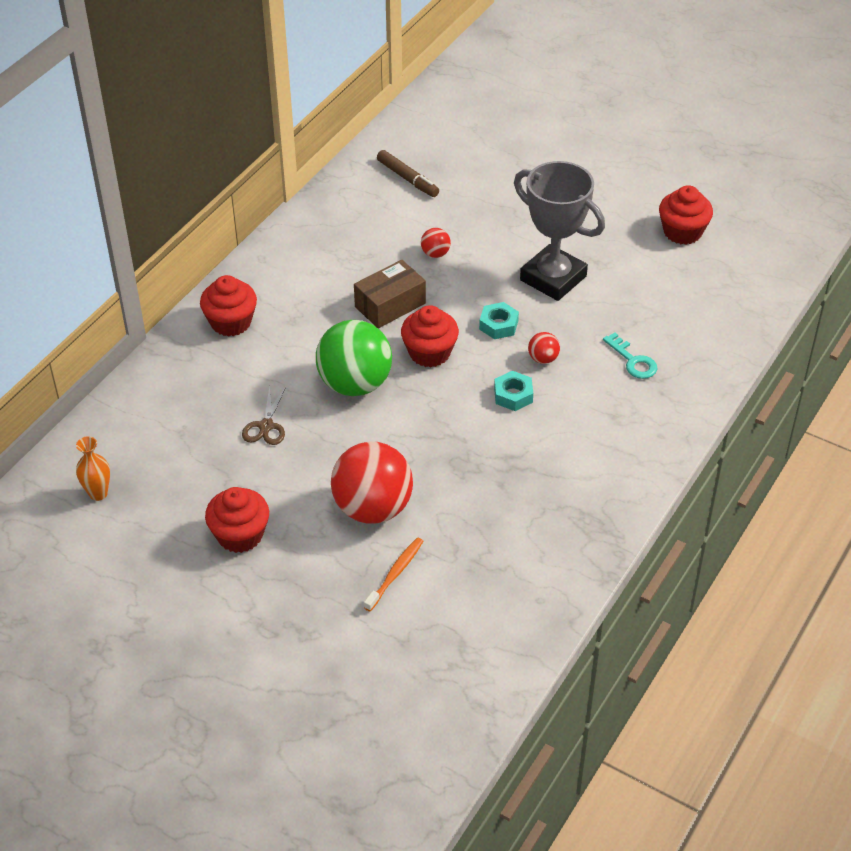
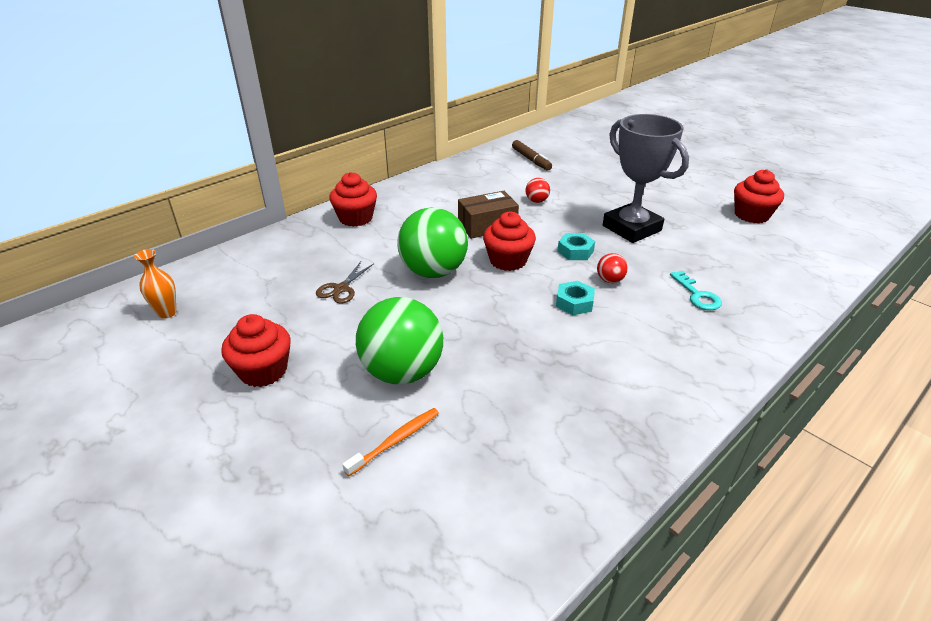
camera: 15 degrees right, 10 degrees down
(373, 508) = (402, 372): red ball -> green ball

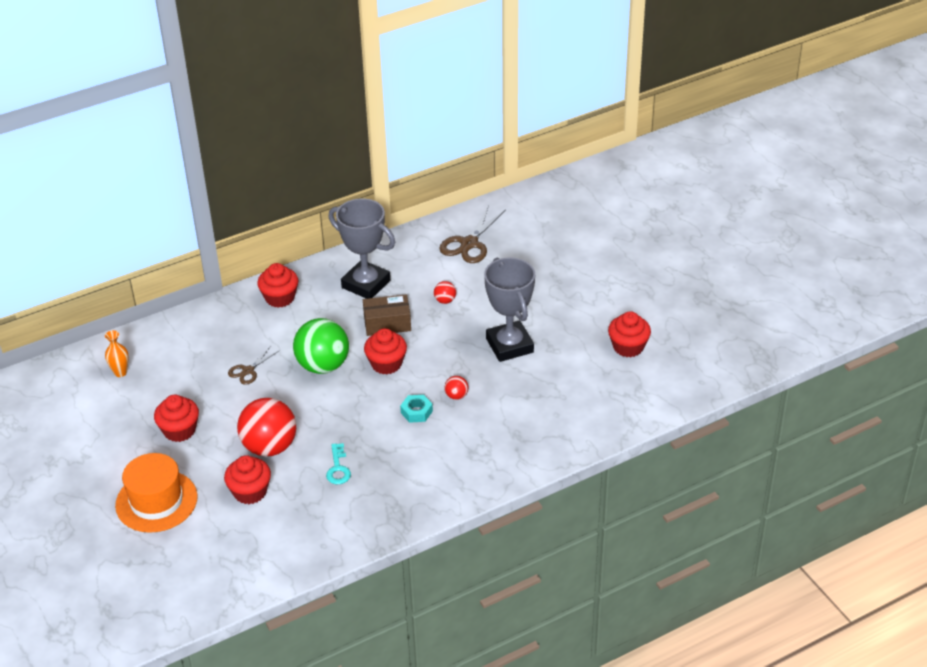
camera: 15 degrees right, 5 degrees up
(243, 484) = (156, 501): none -> orange hat
(396, 441) = (250, 492): orange toothbrush -> red cupcake
(402, 372) = (269, 447): green ball -> red ball
(445, 198) = (366, 284): none -> grey trophy
(531, 160) = (469, 244): brown marker -> brown scissors
(575, 251) = (446, 363): turquoise nut -> none
(697, 295) = (515, 420): turquoise key -> turquoise key (338, 468)

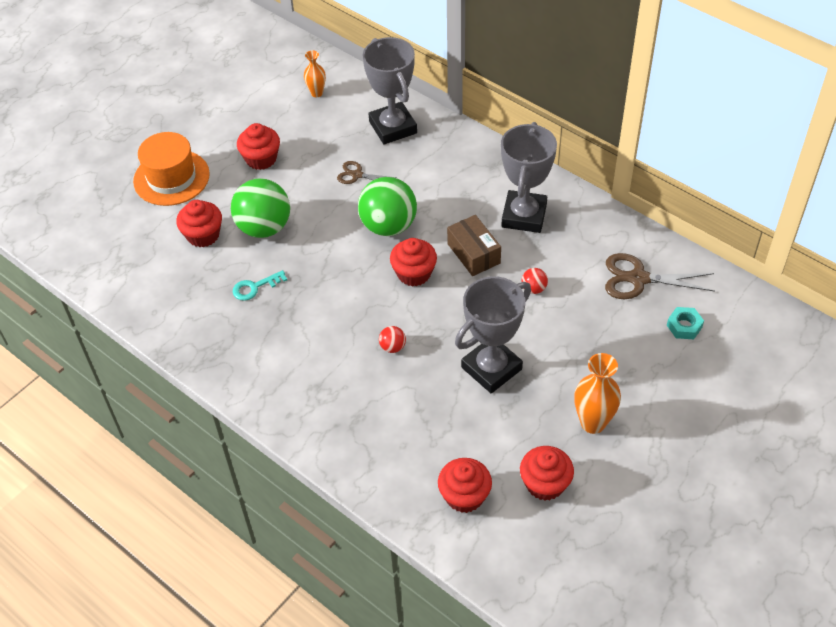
camera: 70 degrees right, 10 degrees up
(206, 333) = (393, 127): none -> grey trophy
(269, 447) = (264, 227): red ball -> green ball
(280, 298) = (468, 159): red cupcake -> red cupcake (464, 496)
(416, 412) = (355, 321): turquoise nut -> turquoise nut (684, 326)
(588, 307) = (593, 423): none -> orange vase

